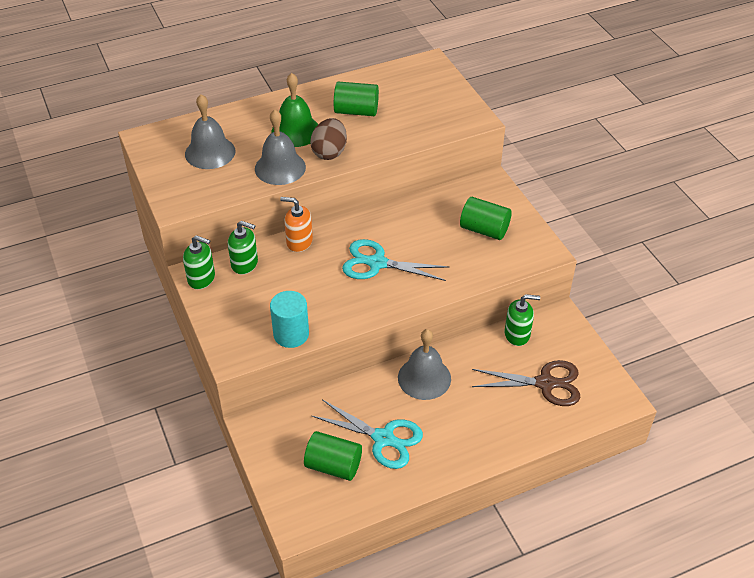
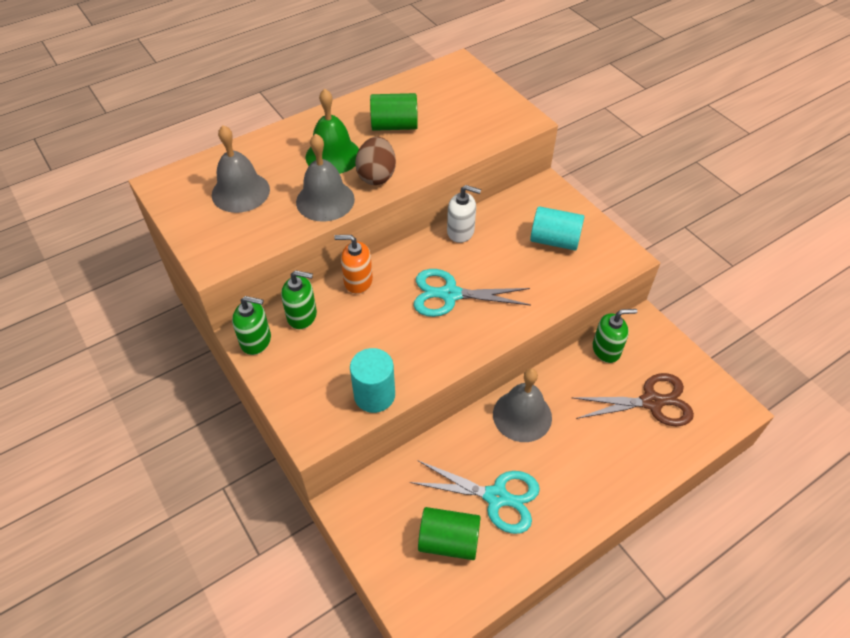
camera: 10 degrees left, 5 degrees up
(401, 212) = (461, 231): none -> white soap dispenser
(484, 229) = (554, 240): green cylinder -> turquoise cylinder

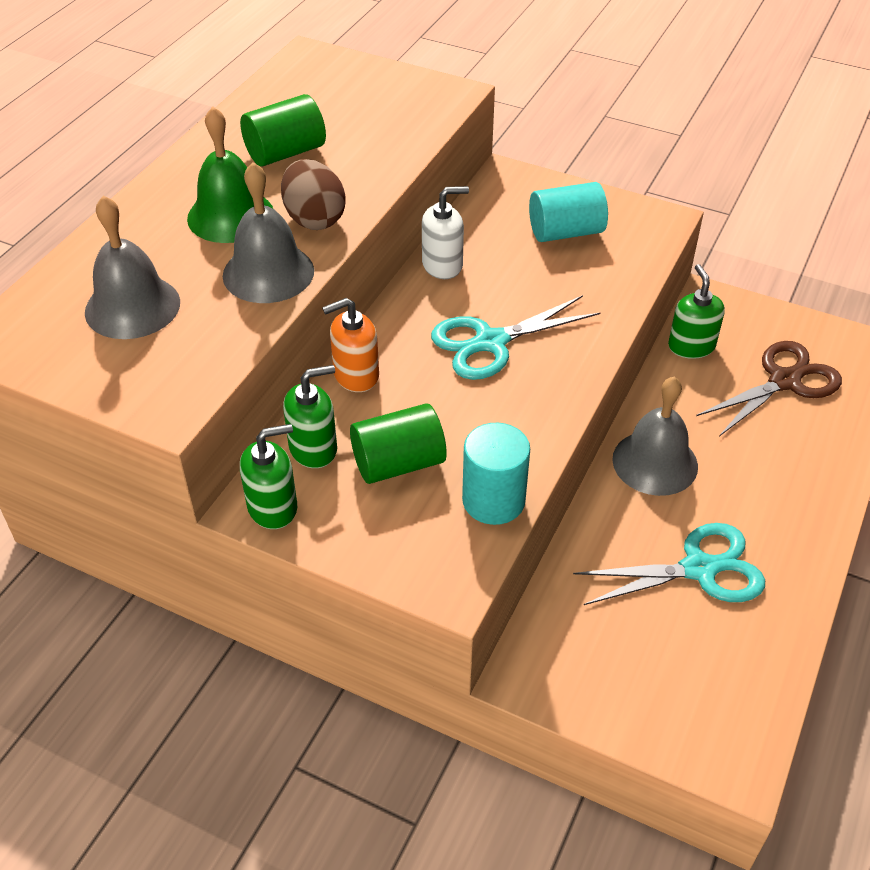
camera: 30 degrees left, 5 degrees down
(448, 541) = (684, 648): green cylinder -> green cylinder (398, 463)
(606, 349) = (691, 346): green soap dispenser -> green soap dispenser turned 60 degrees counterclockwise

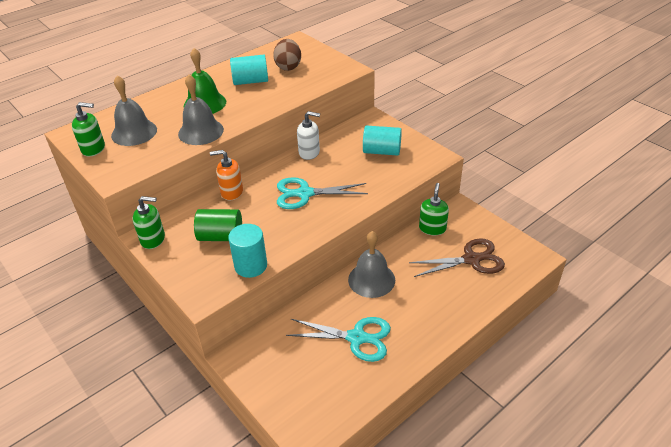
camera: 25 degrees right, 5 degrees down
(285, 153) = (250, 81): green cylinder -> turquoise cylinder
(313, 448) = (189, 219): green soap dispenser -> green soap dispenser (93, 148)
(314, 219) = (239, 113): brown egg -> brown egg (288, 67)

